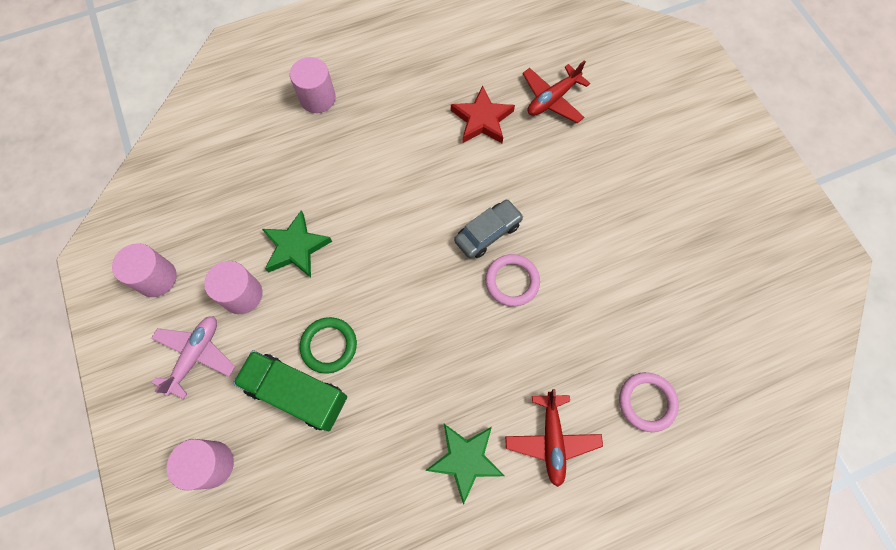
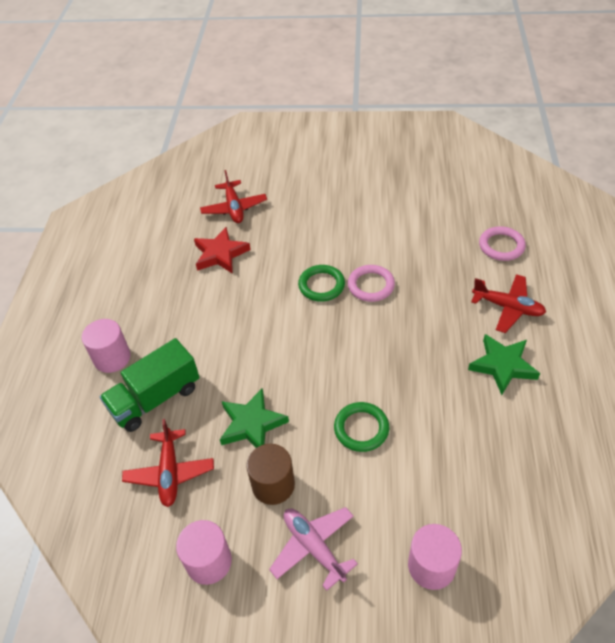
camera: 60 degrees left, 20 degrees down
(224, 206) = (170, 472): none -> red plane
(242, 295) = (273, 485): pink cylinder -> brown cylinder
(297, 393) = (394, 468): green truck -> green truck (155, 398)
(488, 233) = (321, 285): grey car -> green ring

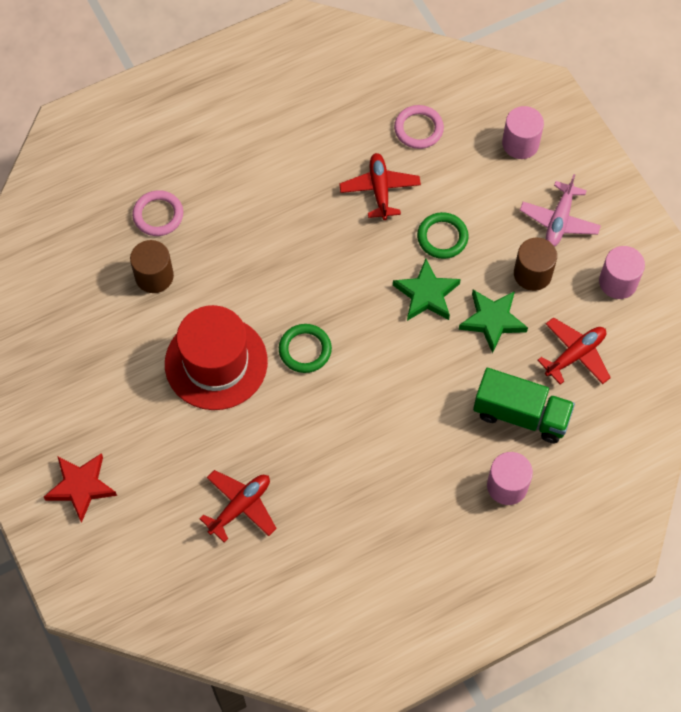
camera: 125 degrees left, 15 degrees up
(220, 254) = (319, 474): red star -> red star (81, 487)
(349, 233) = (216, 363): none -> red hat
(371, 285) = (279, 306): pink ring -> pink ring (418, 129)
(445, 226) = (154, 276): none -> brown cylinder
(503, 365) = (312, 162): green star -> green star (426, 294)
(508, 307) = (241, 181): red plane -> red plane (380, 190)

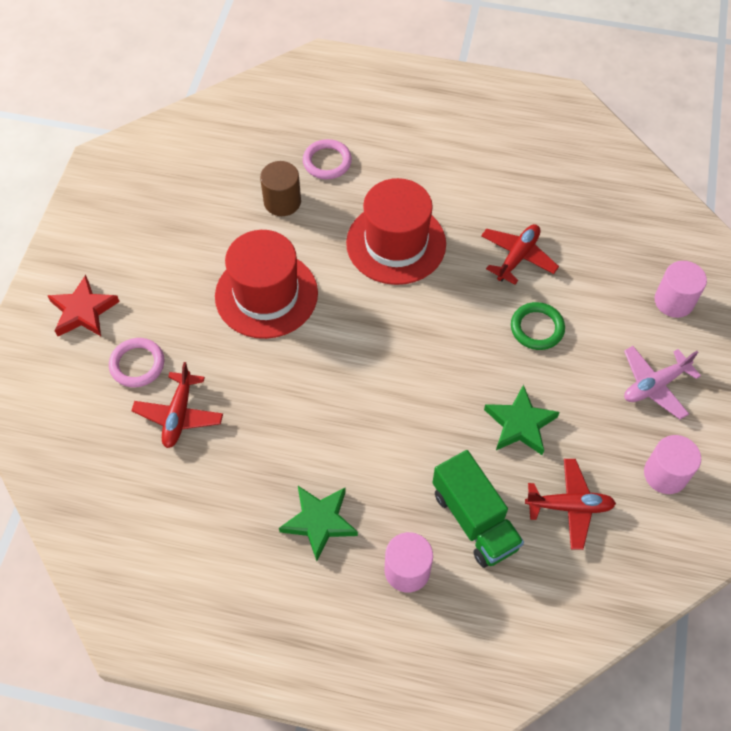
camera: 40 degrees right, 5 degrees down
(240, 507) = (179, 415): red plane -> red plane turned 105 degrees clockwise
(278, 246) = (396, 243): none -> red hat
(305, 350) = (343, 334): green ring -> none
(418, 129) = (593, 233): pink ring -> pink ring (137, 364)
(426, 294) = (482, 362): green star -> green star (319, 522)
(532, 274) = (591, 411): brown cylinder -> none

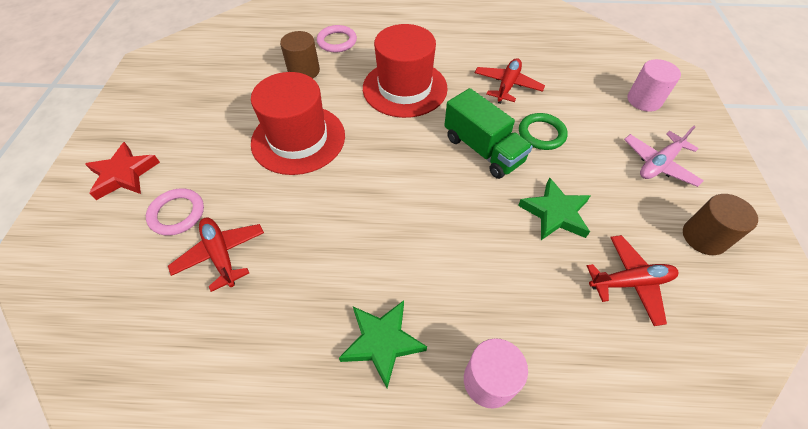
camera: 10 degrees left, 5 degrees down
(179, 415) = (221, 255): red plane -> red plane turned 150 degrees clockwise
(474, 520) = (542, 312): green truck -> green truck (483, 150)
(665, 474) = (704, 237): pink cylinder -> brown cylinder

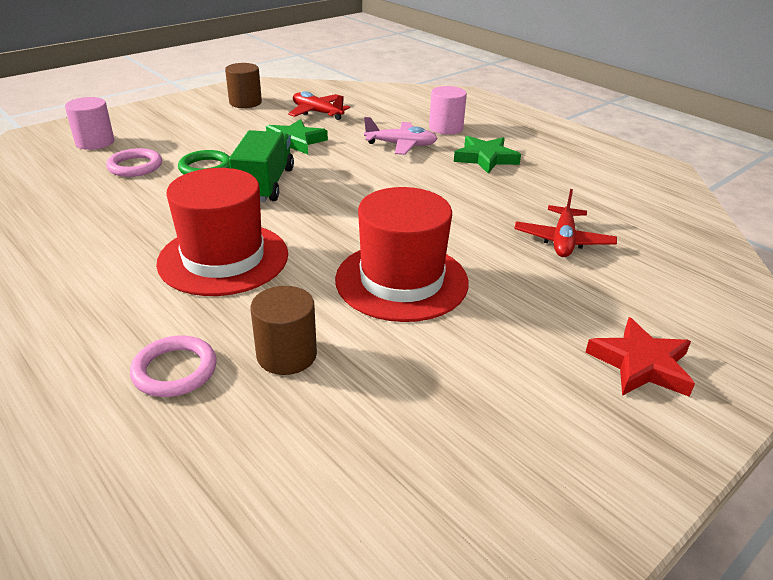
camera: 135 degrees left, 20 degrees down
(177, 214) = (589, 289): pink ring -> pink ring (135, 166)
(507, 85) = (143, 204): red plane -> none
(658, 164) = (185, 123): pink plane -> pink plane (401, 145)

